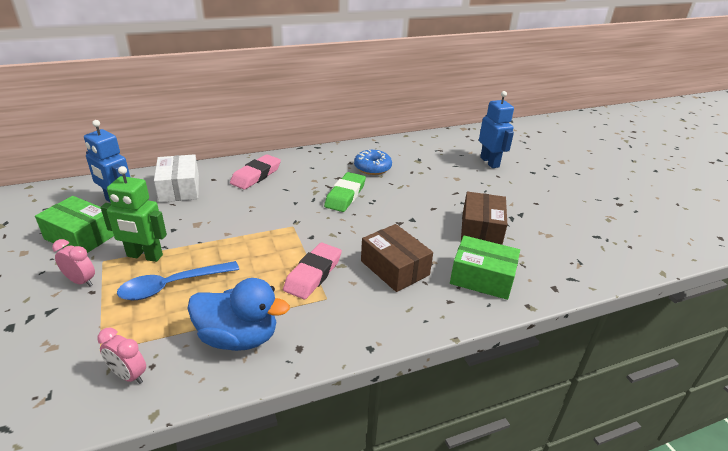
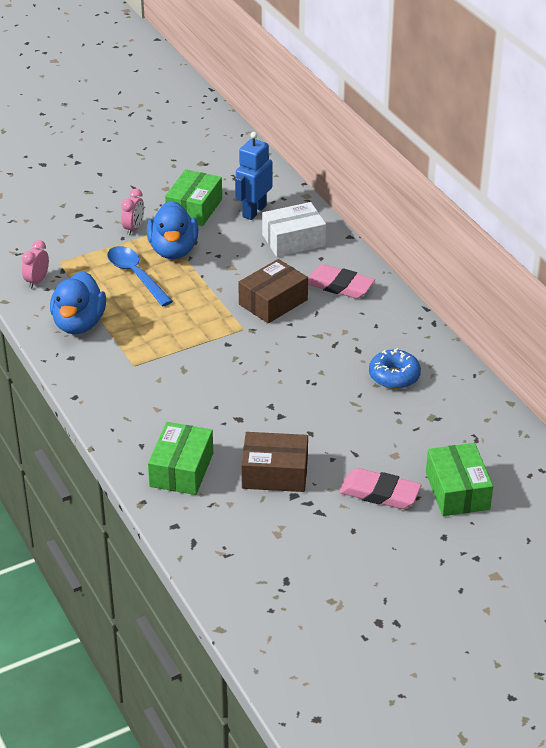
camera: 85 degrees right, 5 degrees up
(144, 256) = (173, 250): green robot -> blue duck
(313, 274) = (166, 353): pink eraser -> pink eraser (379, 493)
(345, 195) = (317, 359): green eraser -> none
(394, 268) = (186, 406): brown box -> brown box (273, 302)
(489, 162) = (457, 491): blue robot -> green box

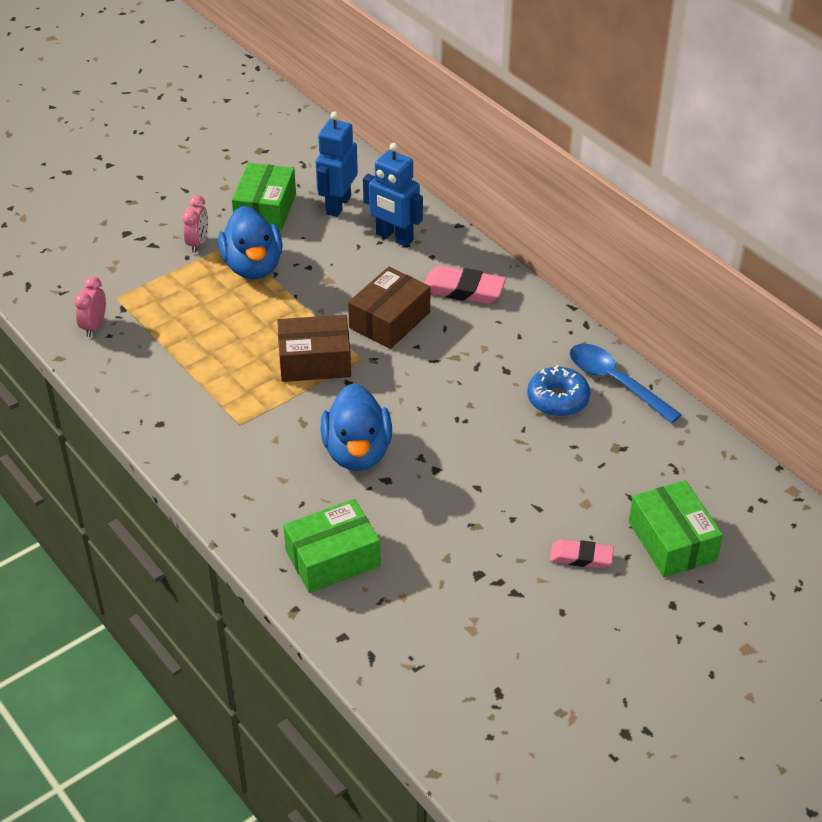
camera: 10 degrees left, 5 degrees up
(79, 324) = (159, 377): blue duck -> blue duck (357, 452)
(136, 275) = (215, 305): blue spoon -> blue spoon (615, 382)
(181, 470) = (333, 558): green box -> green box turned 60 degrees clockwise
(275, 473) = (448, 547): brown box -> brown box (315, 361)
(293, 240) = (394, 237): white box -> blue robot
(379, 493) = (581, 557): pink eraser -> pink eraser, size x0.64

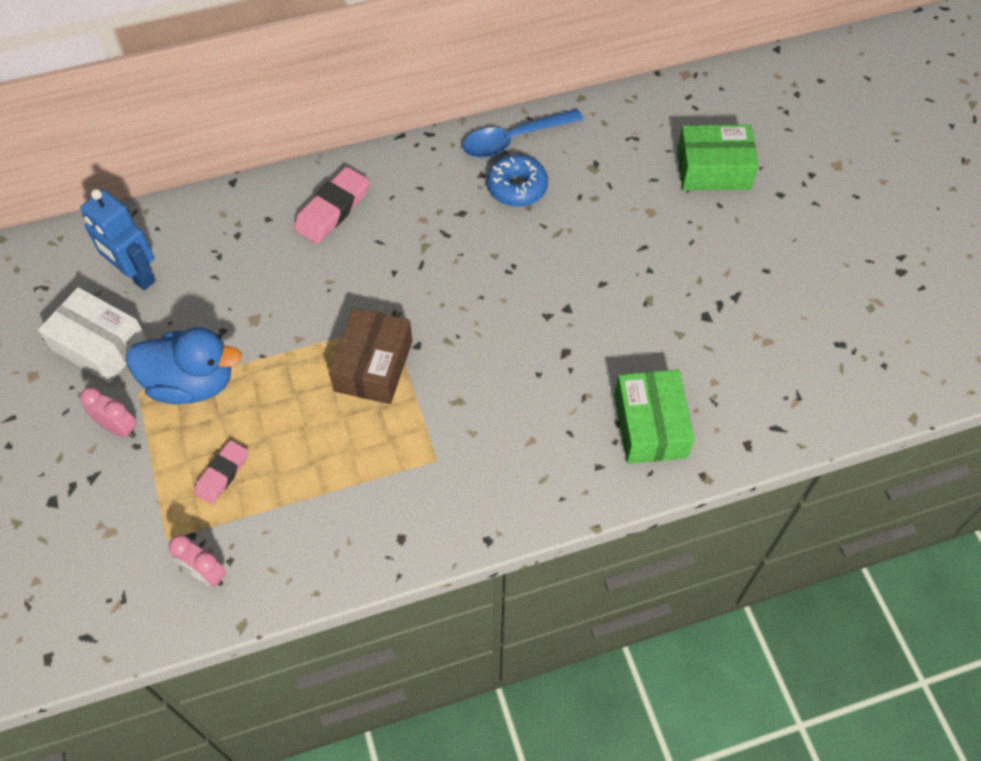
camera: 70 degrees left, 15 degrees up
(265, 209) = (100, 345): green box -> white box
(357, 452) = (519, 365): blue duck -> none
(389, 320) = (345, 283): brown box -> none
(394, 237) = (220, 241): blue robot -> none
(581, 557) = (710, 236): pink eraser -> pink eraser (222, 474)

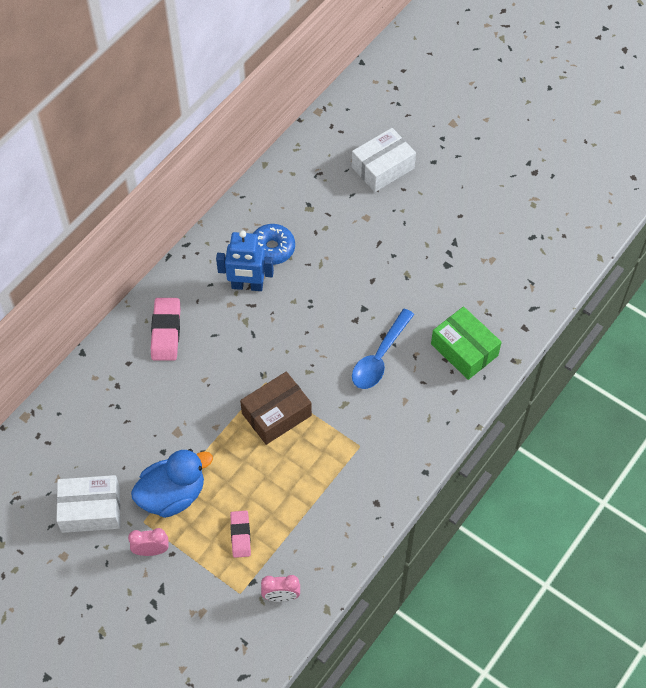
camera: 35 degrees left, 0 degrees up
(136, 275) = (73, 452): blue robot -> blue robot (247, 286)
(373, 365) = (276, 414): brown box -> brown box turned 75 degrees clockwise
(514, 139) = (244, 217): blue spoon -> blue spoon (380, 357)
(713, 169) = (383, 167): green box -> white box

